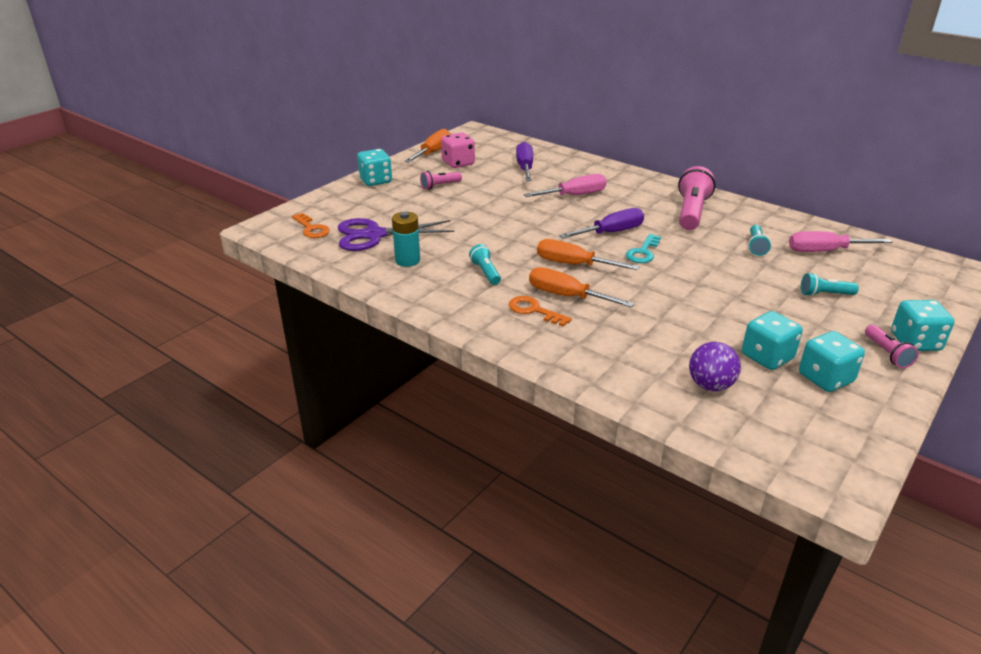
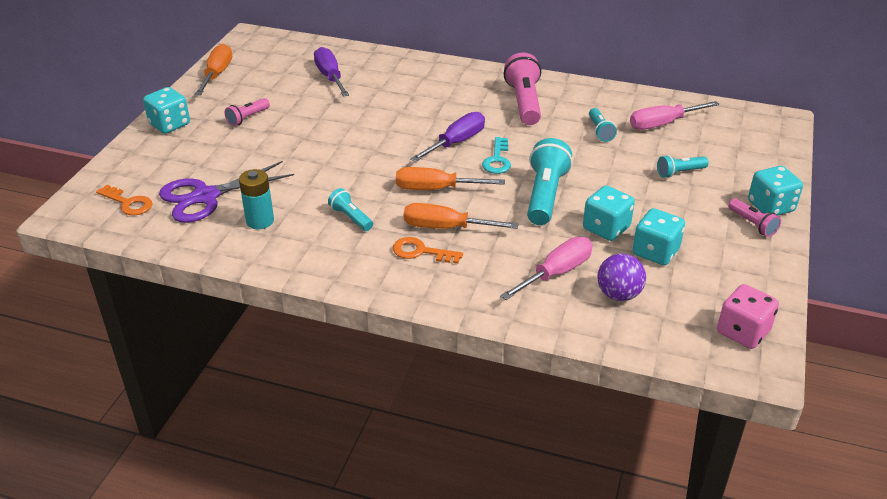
camera: 20 degrees left, 5 degrees up
(458, 163) = (253, 84): pink dice -> pink dice (742, 332)
(575, 195) = (399, 103): pink screwdriver -> pink screwdriver (556, 273)
(675, 288) = (545, 195): none -> turquoise flashlight
(825, 378) = (711, 262): turquoise dice -> turquoise dice (606, 228)

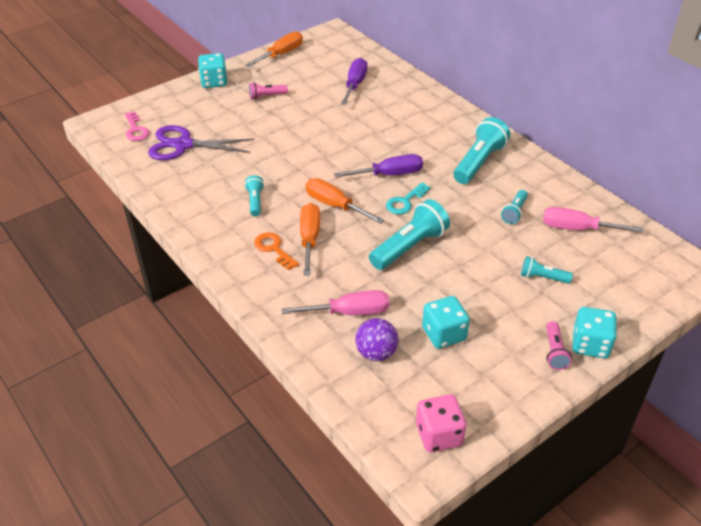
camera: 35 degrees right, 5 degrees up
(128, 203) = (136, 130): orange key -> pink key
(260, 221) = (197, 177): turquoise battery -> none
(445, 228) = (309, 239): orange screwdriver -> orange screwdriver turned 45 degrees clockwise
(524, 102) = (479, 162): pink flashlight -> turquoise flashlight
(606, 228) = (427, 296): turquoise dice -> none

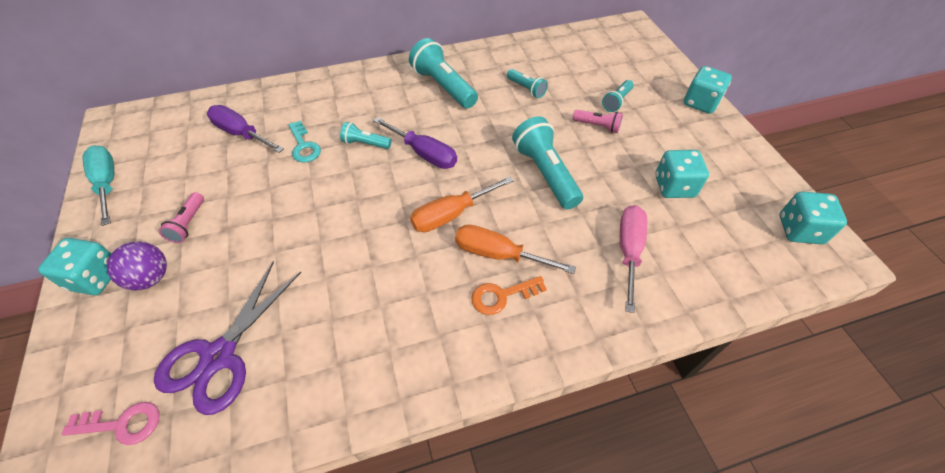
camera: 70 degrees left, 10 degrees up
(255, 201) = (402, 293): turquoise flashlight -> turquoise flashlight (365, 143)
(281, 54) = (107, 183): orange screwdriver -> turquoise screwdriver
(376, 353) = (691, 245): purple ball -> purple ball (151, 278)
(389, 174) = (424, 154): purple screwdriver -> purple screwdriver turned 120 degrees clockwise
(405, 202) = (475, 155): turquoise key -> turquoise key (304, 146)
(439, 435) = (799, 230): pink dice -> turquoise dice
(554, 352) = (706, 125): pink flashlight -> pink flashlight (597, 126)
(577, 228) = (563, 62): pink screwdriver -> none

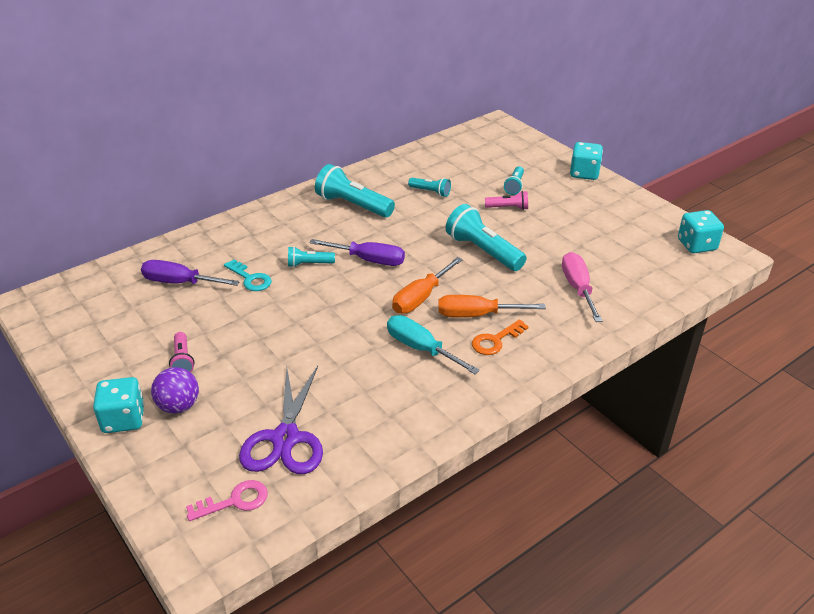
camera: 20 degrees left, 15 degrees down
(107, 183) = (72, 351): turquoise screwdriver -> turquoise screwdriver (421, 348)
(674, 186) = (591, 237): turquoise dice -> none

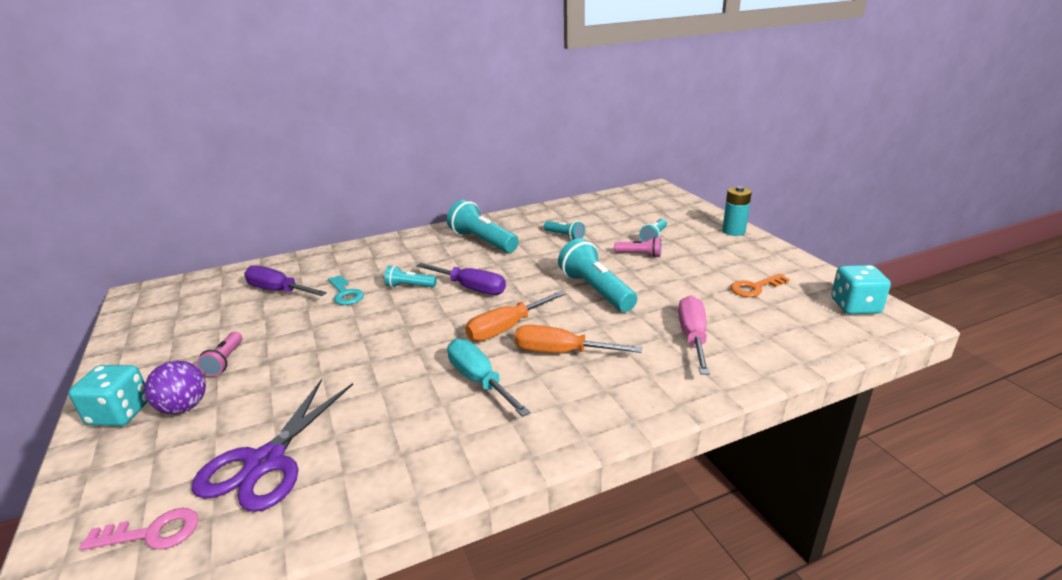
camera: 15 degrees right, 10 degrees down
(495, 340) = (571, 382): orange key -> orange key (755, 287)
(584, 173) = (733, 231): turquoise dice -> turquoise battery

